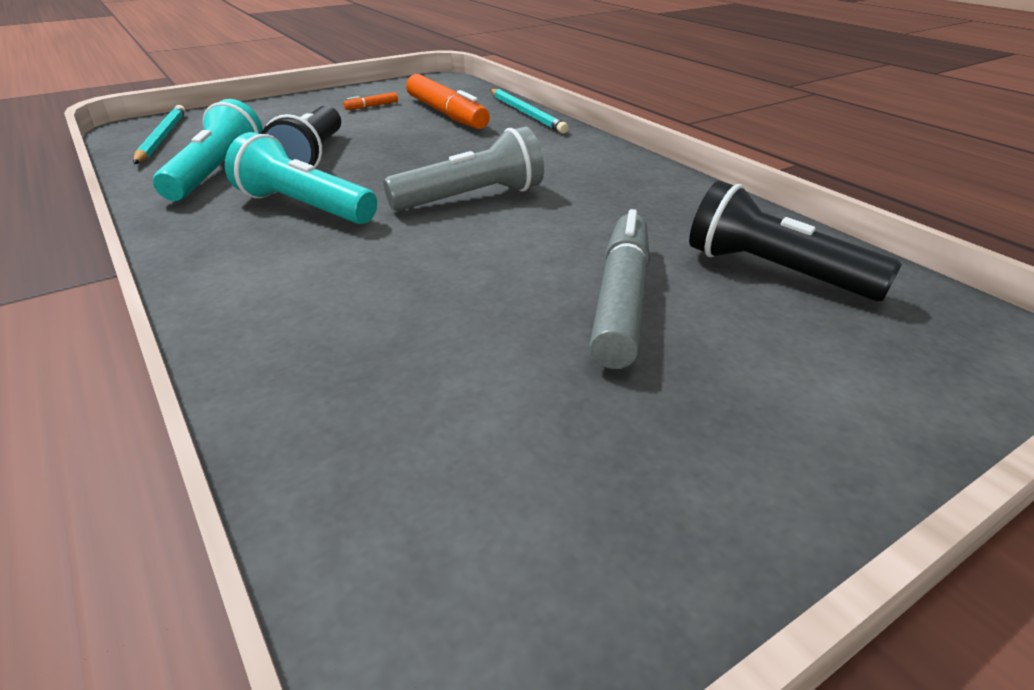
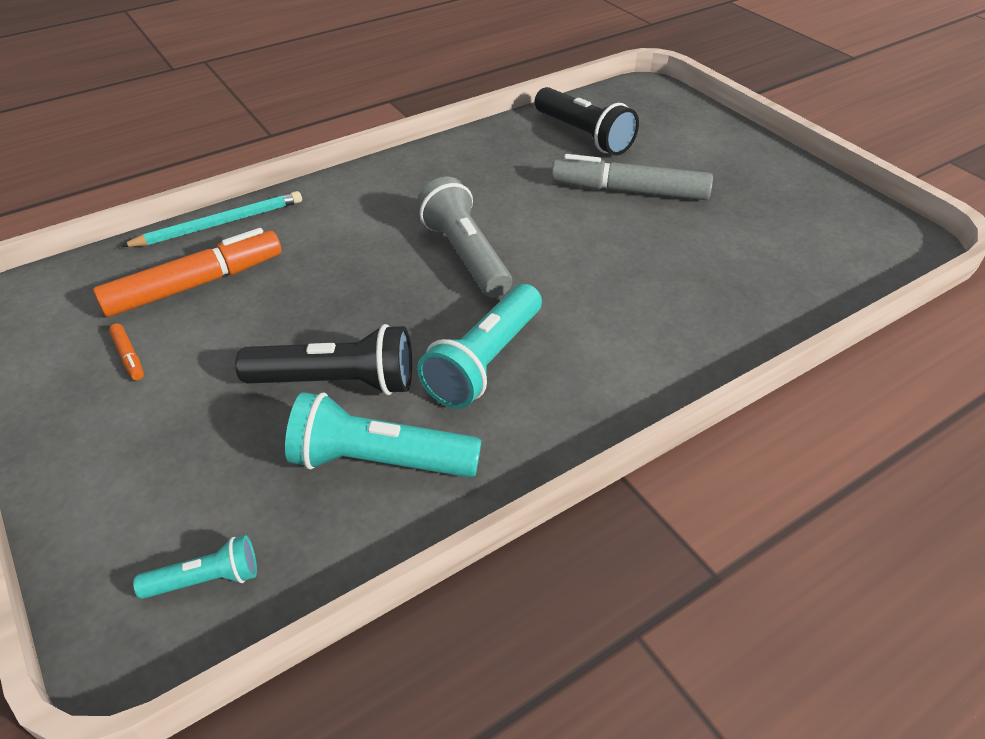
camera: 90 degrees left, 10 degrees up
(162, 138) = (206, 579): turquoise pencil -> turquoise flashlight
(775, 272) = (583, 135): black flashlight -> black flashlight turned 75 degrees counterclockwise

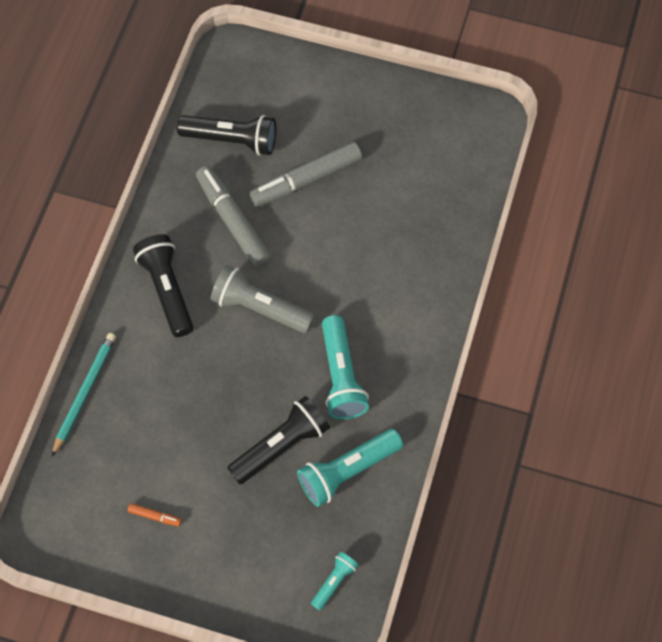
camera: 40 degrees left, 20 degrees up
(196, 284) = (129, 446): orange marker -> none
(393, 197) = (167, 290): none -> black flashlight
(518, 184) = (233, 221): none -> grey marker

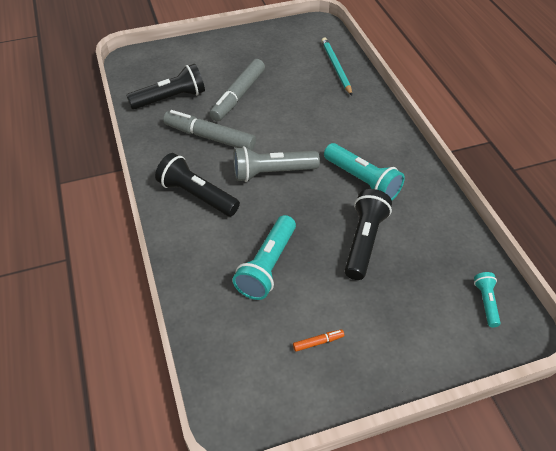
camera: 35 degrees left, 15 degrees down
(84, 393) = (188, 291): turquoise pencil -> turquoise pencil (336, 67)
(347, 471) = (422, 230): turquoise flashlight -> turquoise flashlight (267, 266)

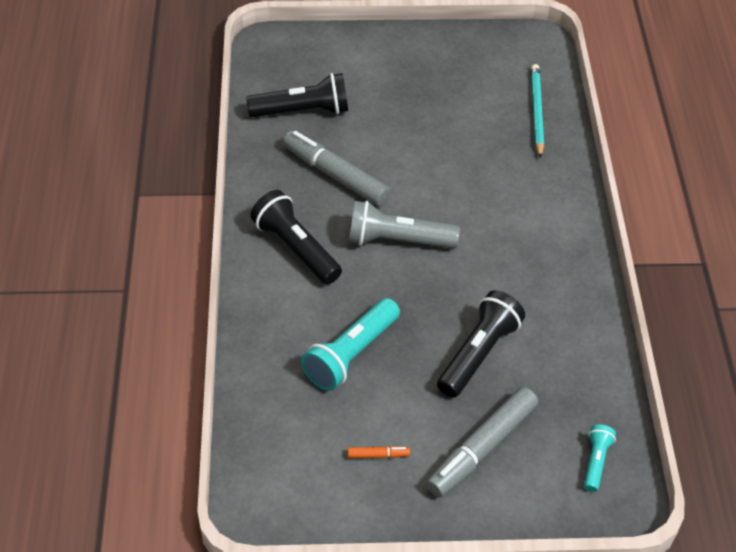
camera: 15 degrees right, 0 degrees up
(238, 96) = (390, 126): grey marker -> grey marker (481, 448)
(362, 181) = (507, 277): turquoise flashlight -> none

